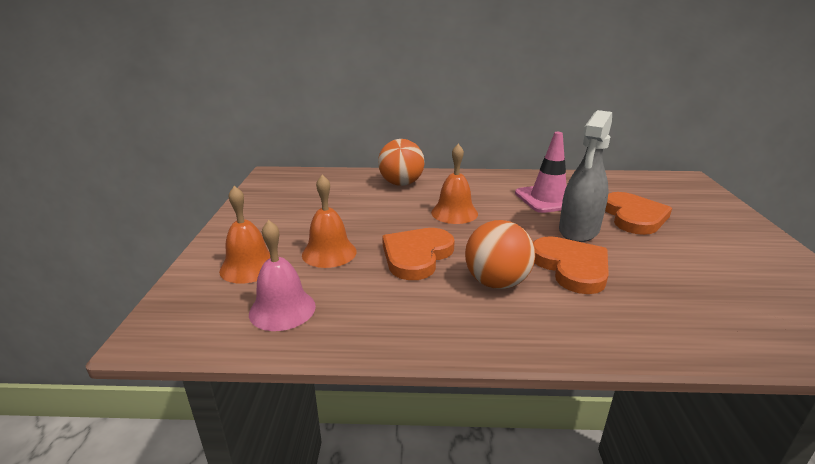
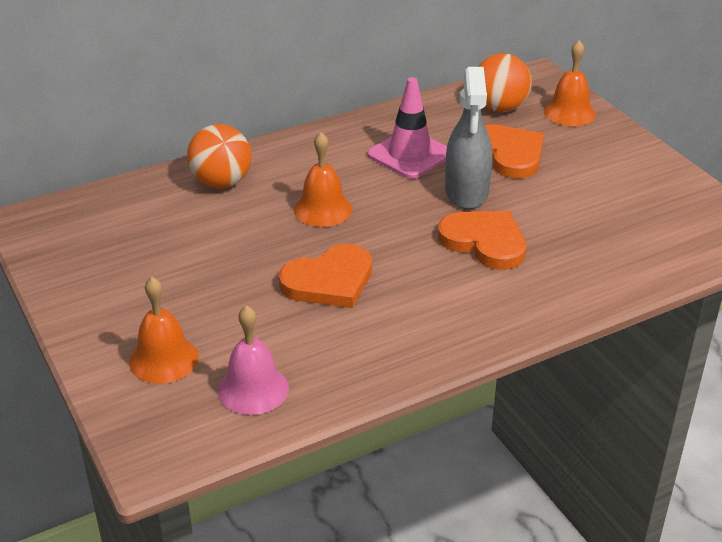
camera: 30 degrees left, 10 degrees up
(329, 253) = (233, 311): orange bell -> orange bell (569, 112)
(416, 256) = (329, 281): orange heart -> orange heart turned 120 degrees counterclockwise
(496, 282) = (429, 284): orange ball -> orange ball (499, 108)

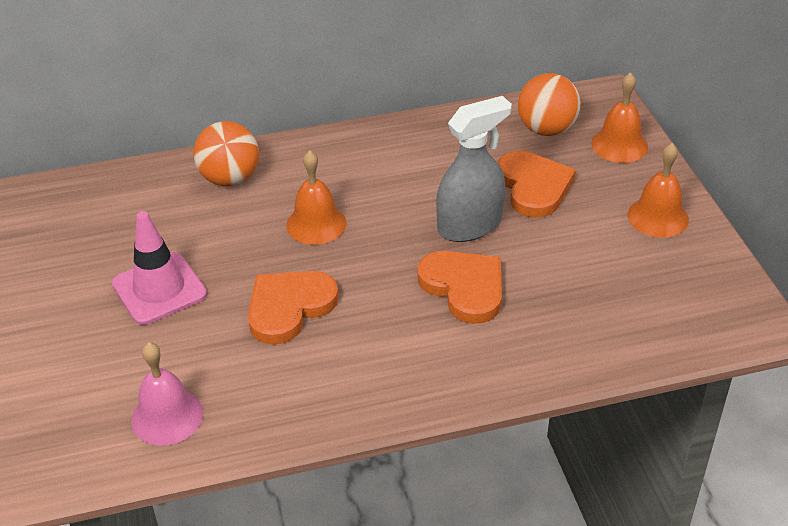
camera: 15 degrees right, 5 degrees up
(164, 359) = (97, 368): orange bell -> orange bell (658, 217)
(329, 281) = (289, 307): orange heart -> orange heart turned 150 degrees clockwise
(410, 154) = (429, 173): pink traffic cone -> pink traffic cone (159, 289)
(466, 192) = (470, 225): grey spray bottle -> grey spray bottle turned 135 degrees counterclockwise

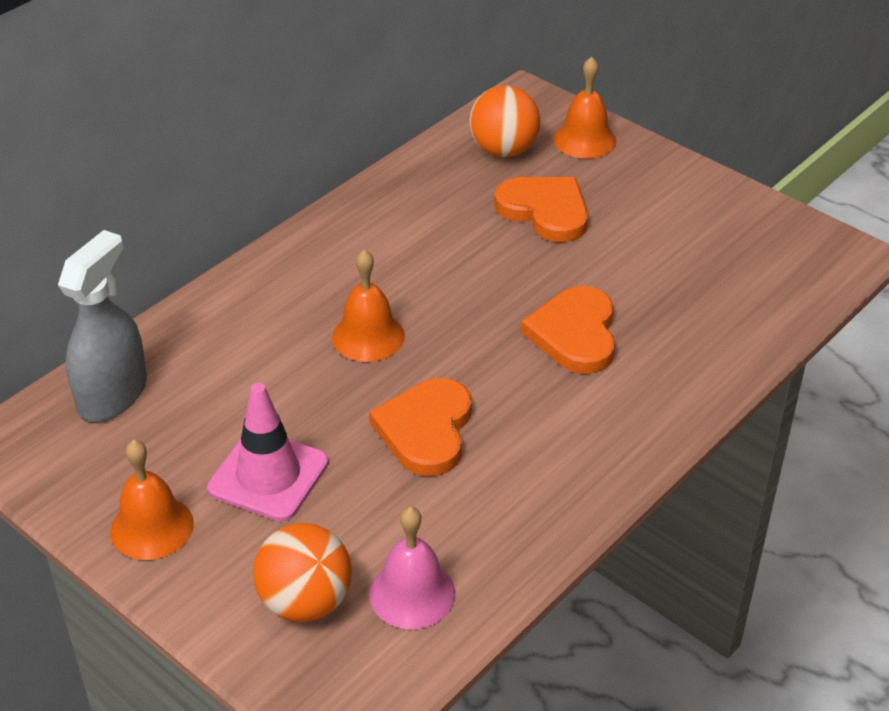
camera: 35 degrees left, 0 degrees up
(230, 179) = (225, 329): orange ball -> orange ball (305, 602)
(464, 287) = (575, 334): orange heart -> orange heart turned 105 degrees counterclockwise
(470, 225) = (522, 273): grey spray bottle -> grey spray bottle (113, 394)
(658, 217) = (681, 194): orange bell -> orange bell (152, 527)

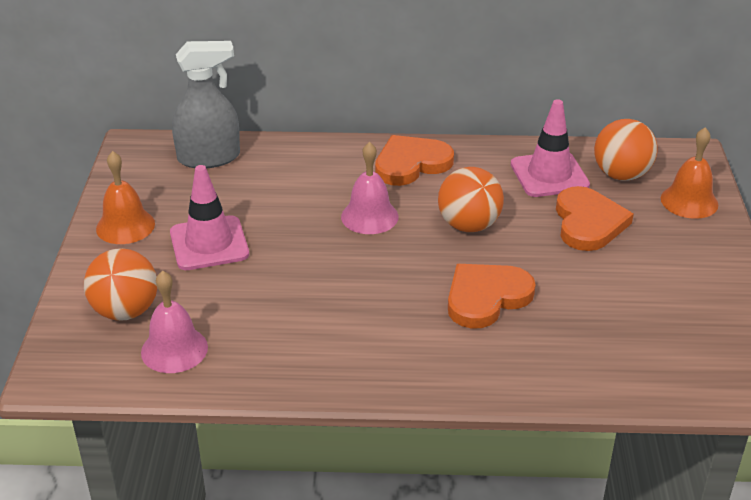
camera: 50 degrees right, 5 degrees down
(368, 336) = (369, 216): orange bell -> pink bell
(426, 430) = (317, 282): orange heart -> orange heart (411, 164)
(450, 189) = (549, 175): none -> pink traffic cone
(461, 282) = (469, 225): none -> orange ball

